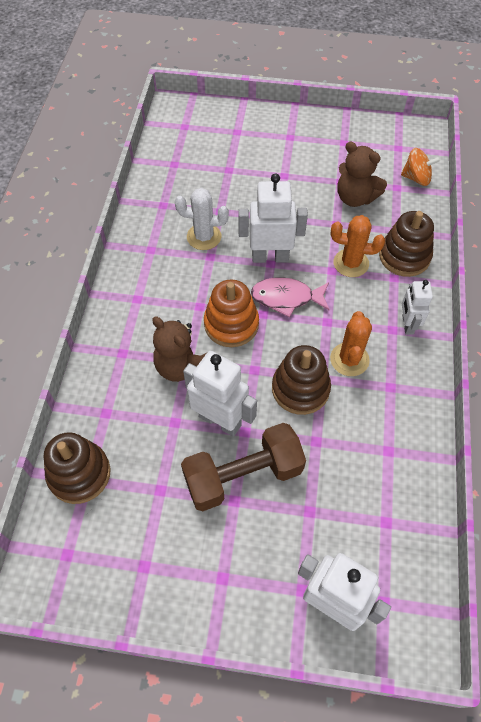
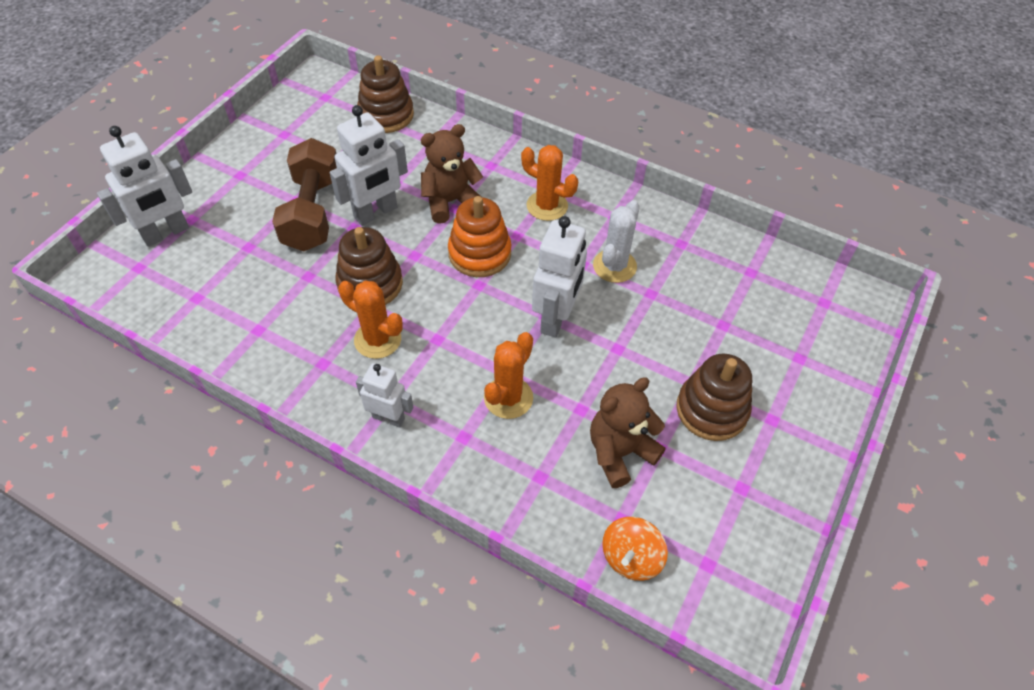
camera: 110 degrees right, 5 degrees down
(158, 296) = (547, 206): none -> orange cactus
(286, 298) = (489, 313): pink fish -> none
(404, 256) = (491, 465): brown stacking toy -> brown stacking toy (711, 410)

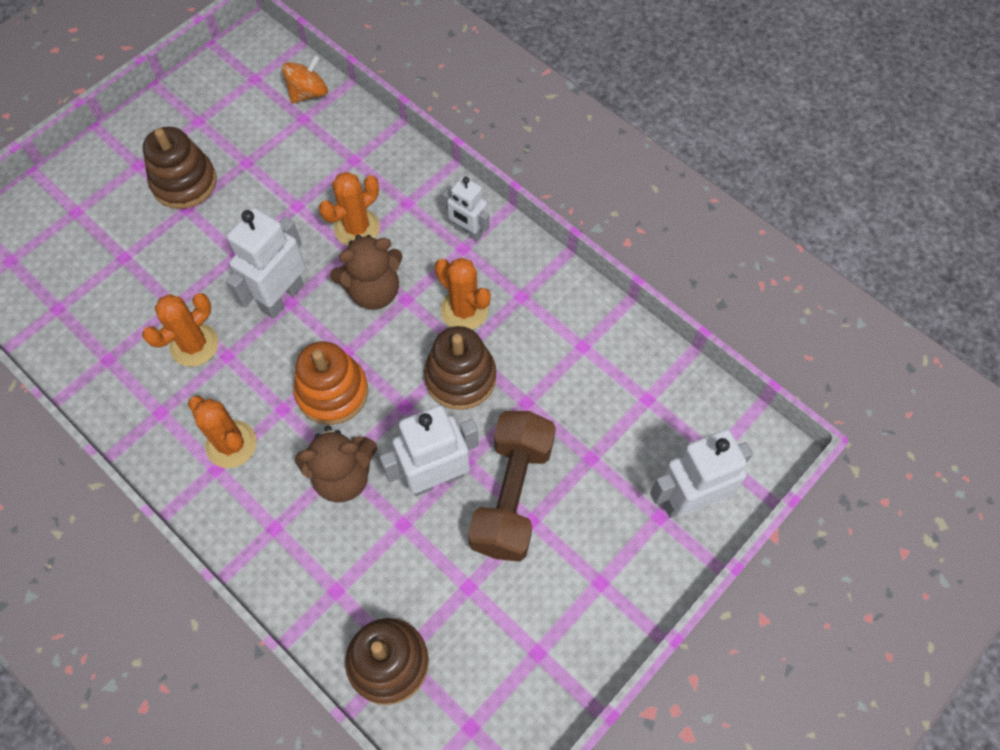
camera: 165 degrees left, 10 degrees up
(614, 266) = (194, 345): white cactus -> orange cactus
(620, 452) = (280, 165): brown teddy bear -> brown teddy bear (373, 291)

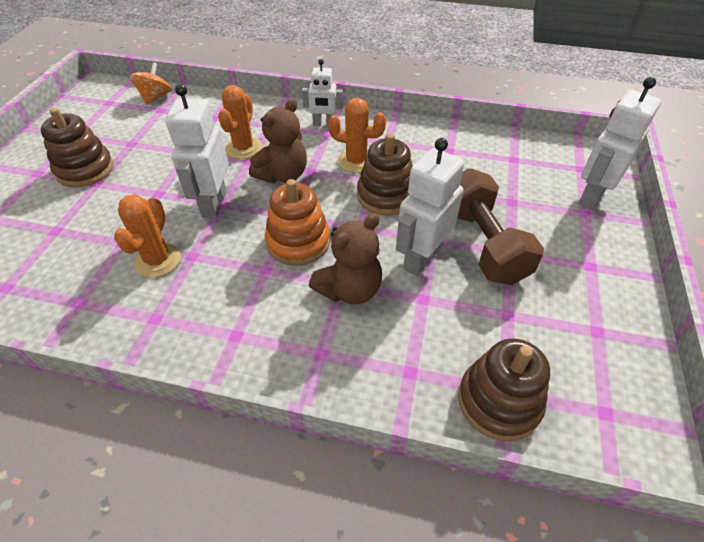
camera: 30 degrees left, 15 degrees down
(231, 444) = (238, 311): orange cactus -> none

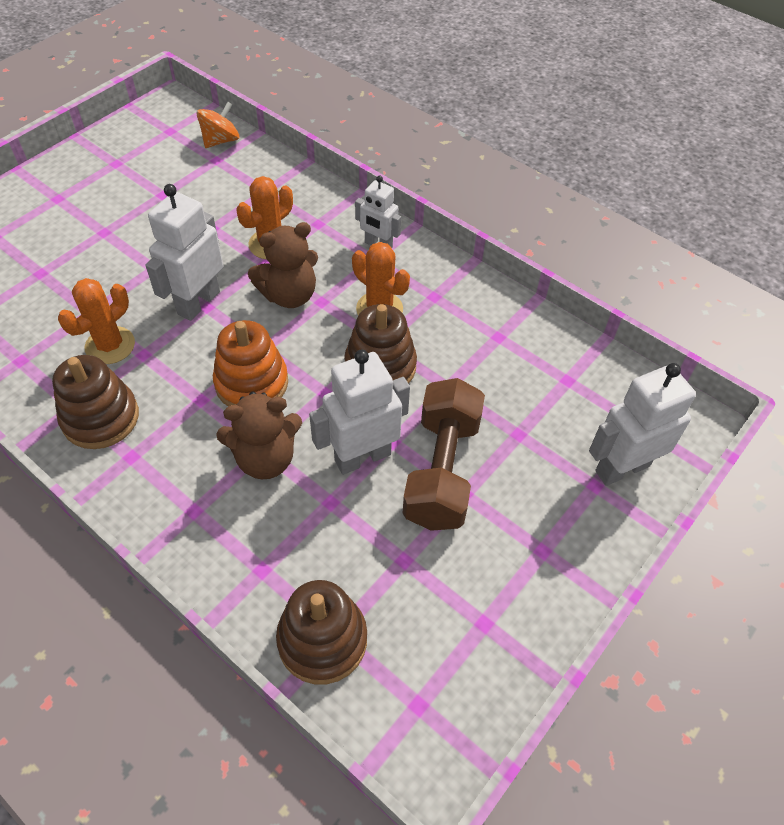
camera: 25 degrees right, 5 degrees up
(85, 170) = (102, 211): brown stacking toy -> brown stacking toy (100, 418)

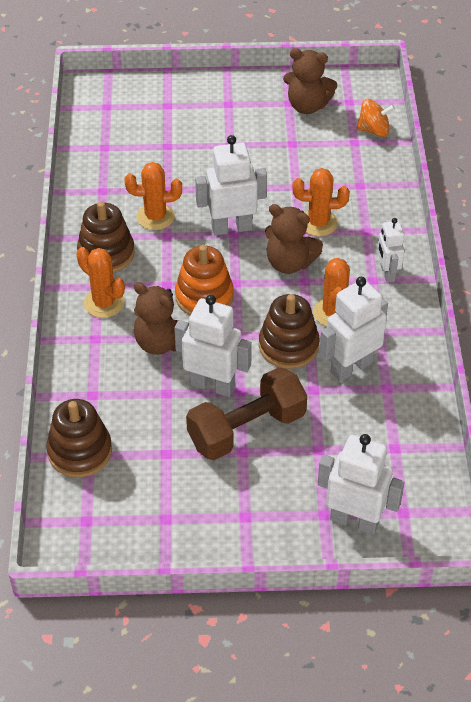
camera: 50 degrees right, 5 degrees down
(136, 155) = (307, 106): none -> brown teddy bear
(159, 468) = (104, 303): none -> orange cactus
(451, 343) = (351, 367): none -> white robot

